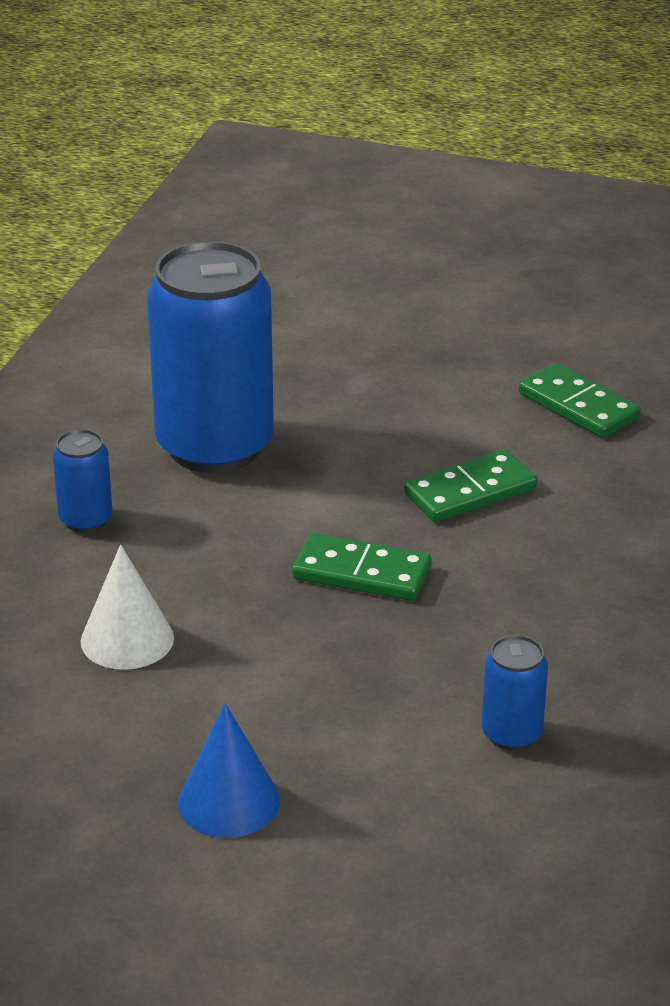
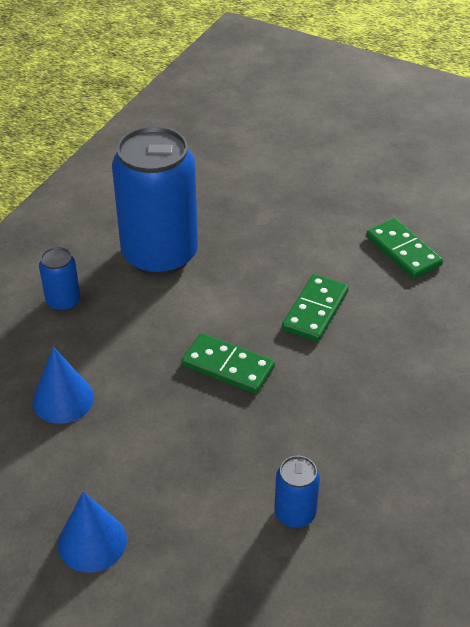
camera: 10 degrees right, 10 degrees up
(127, 639) = (63, 399): white cone -> blue cone
(470, 492) = (315, 311): green domino -> green domino turned 45 degrees counterclockwise

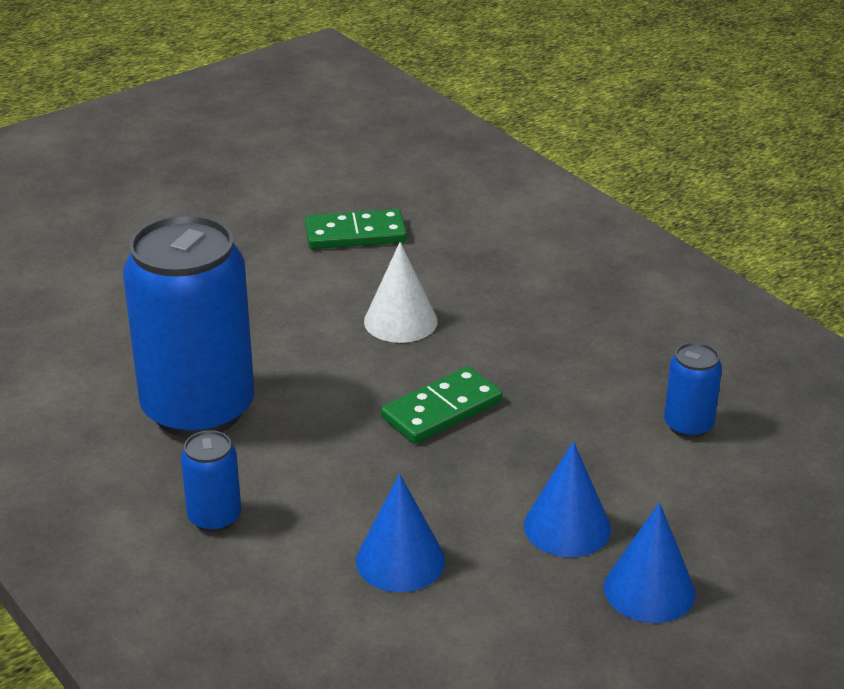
camera: 65 degrees left, 10 degrees down
(137, 474) = (567, 527): none -> blue cone
(315, 311) = (400, 321): green domino -> white cone

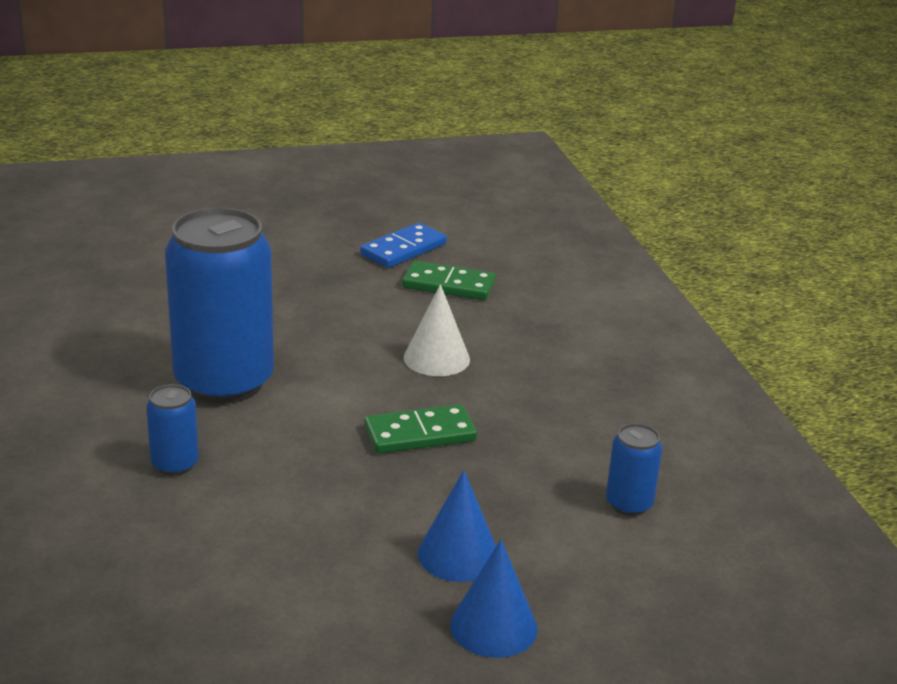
camera: 20 degrees right, 5 degrees down
(280, 204) = (403, 249): none -> blue domino
(400, 560) = (297, 539): blue cone -> none

